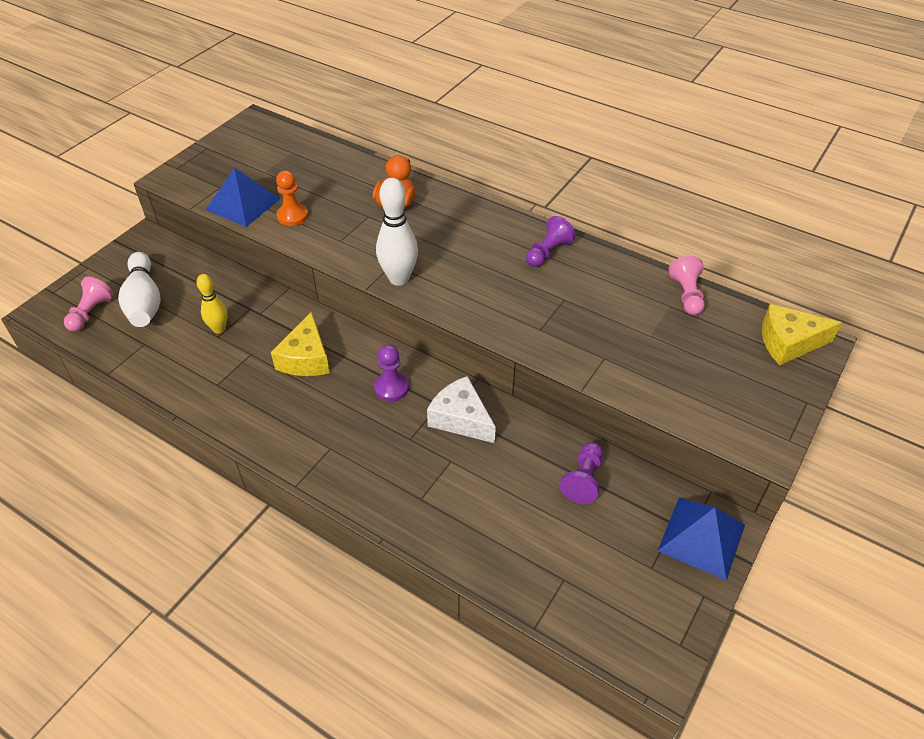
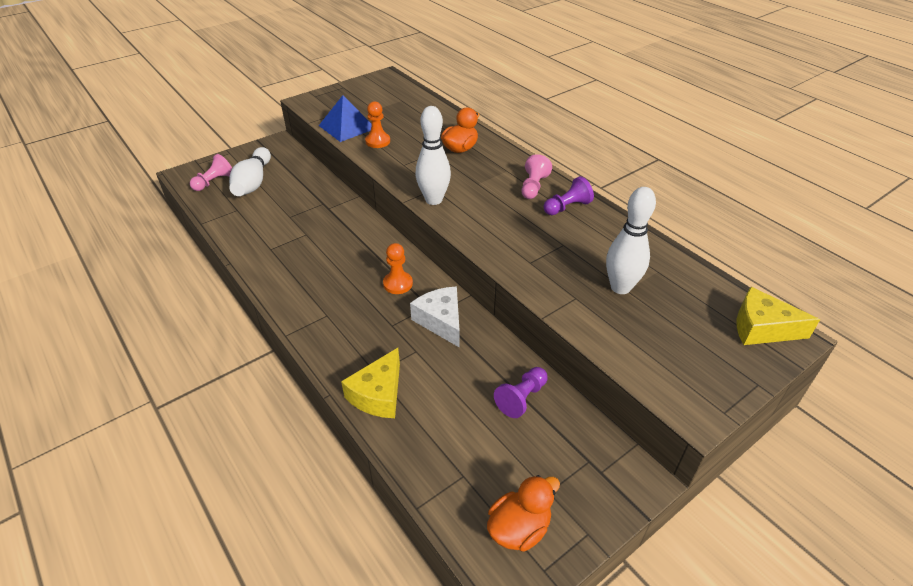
camera: 20 degrees right, 5 degrees down
(219, 329) = (293, 212): yellow bowling pin -> none
(306, 358) = (344, 247): yellow cheese -> yellow cheese (378, 394)
(391, 387) = (398, 284): purple pawn -> orange pawn
(640, 613) = (519, 528): none -> orange duck
(642, 334) = (620, 287): none -> white bowling pin
(686, 295) = (677, 266): pink pawn -> pink pawn (533, 187)
(701, 537) = (609, 481): blue pyramid -> none

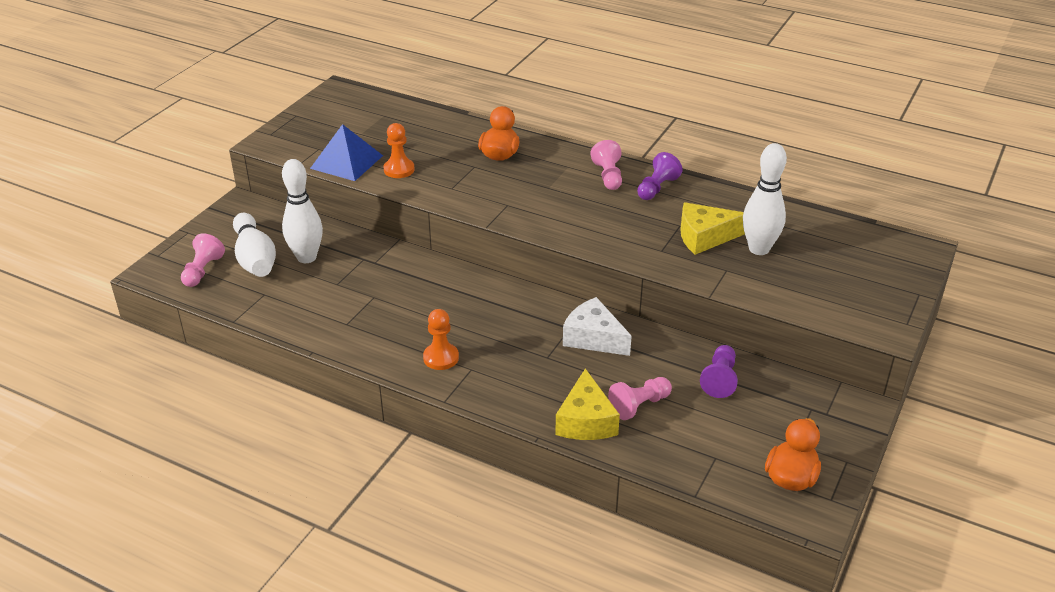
camera: 25 degrees left, 5 degrees down
(398, 284) = (520, 317): orange pawn -> orange pawn (441, 358)
(433, 200) = (517, 216): white bowling pin -> white bowling pin (306, 257)
(433, 397) = (639, 405): none -> pink pawn
(762, 328) = (896, 248): yellow cheese -> yellow cheese (704, 237)

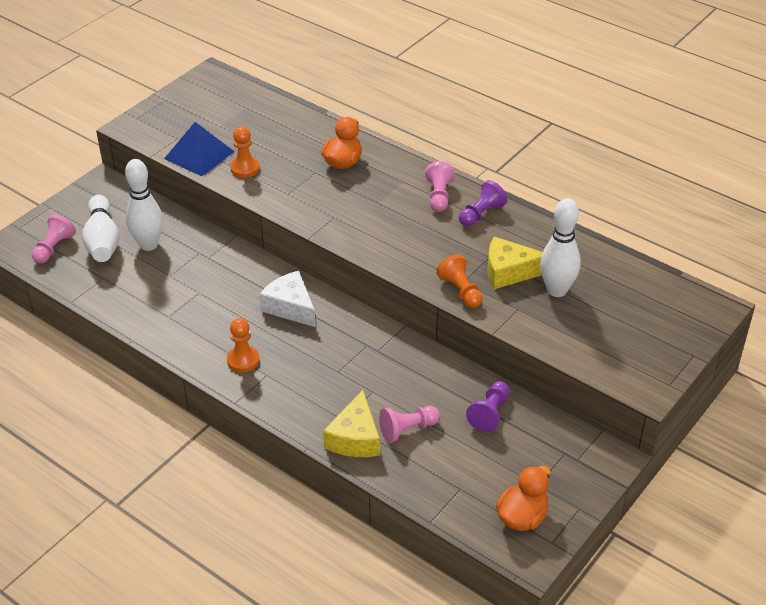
camera: 10 degrees right, 5 degrees up
(593, 338) = (386, 357): white cheese -> white cheese (290, 307)
(661, 259) = (460, 291): none -> orange pawn

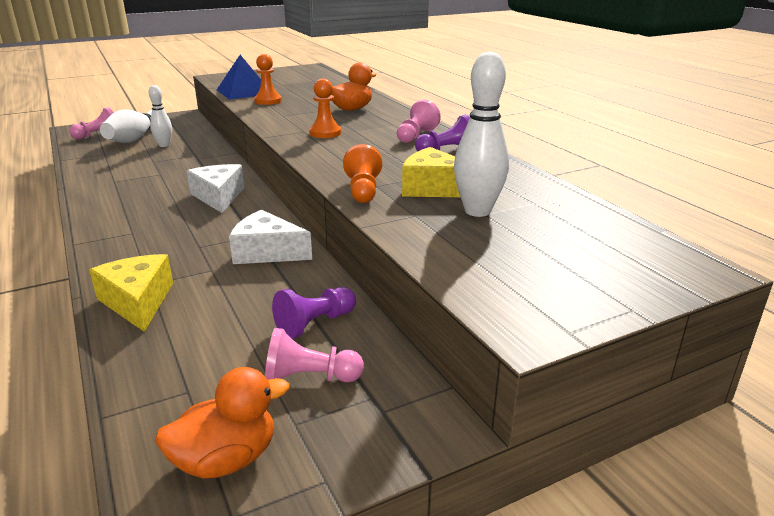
camera: 25 degrees right, 15 degrees down
(148, 245) = (164, 145): white bowling pin -> white bowling pin, size x0.62
(243, 360) = (127, 218): orange pawn -> orange pawn (325, 133)
(355, 438) = (138, 302): yellow cheese -> yellow cheese turned 120 degrees clockwise
(396, 359) = (267, 252): none -> white cheese
(407, 429) = (202, 311): pink pawn -> pink pawn (309, 378)

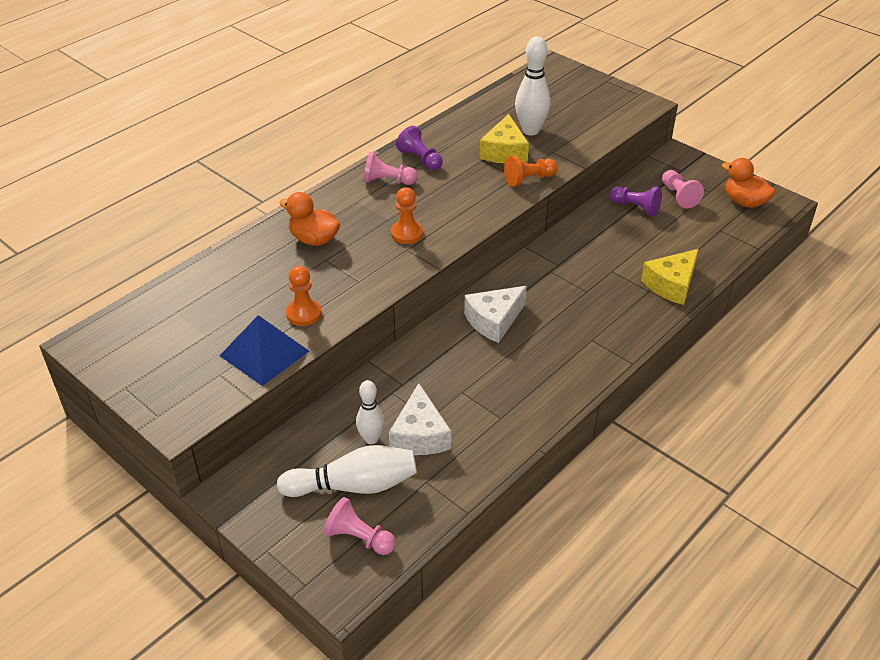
camera: 110 degrees left, 15 degrees up
(267, 252) = (571, 254): white cheese -> white cheese (420, 435)

